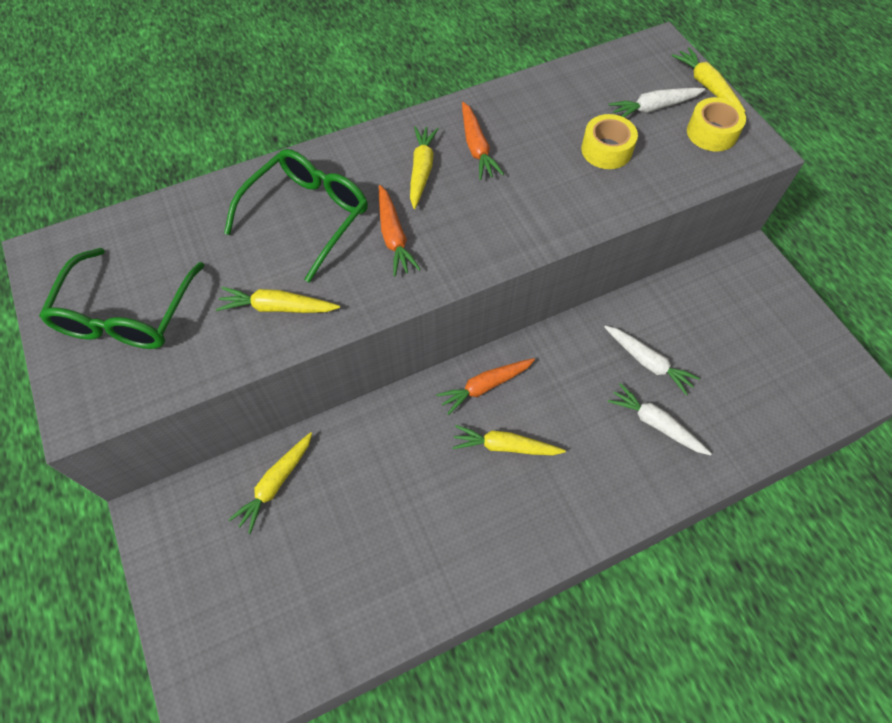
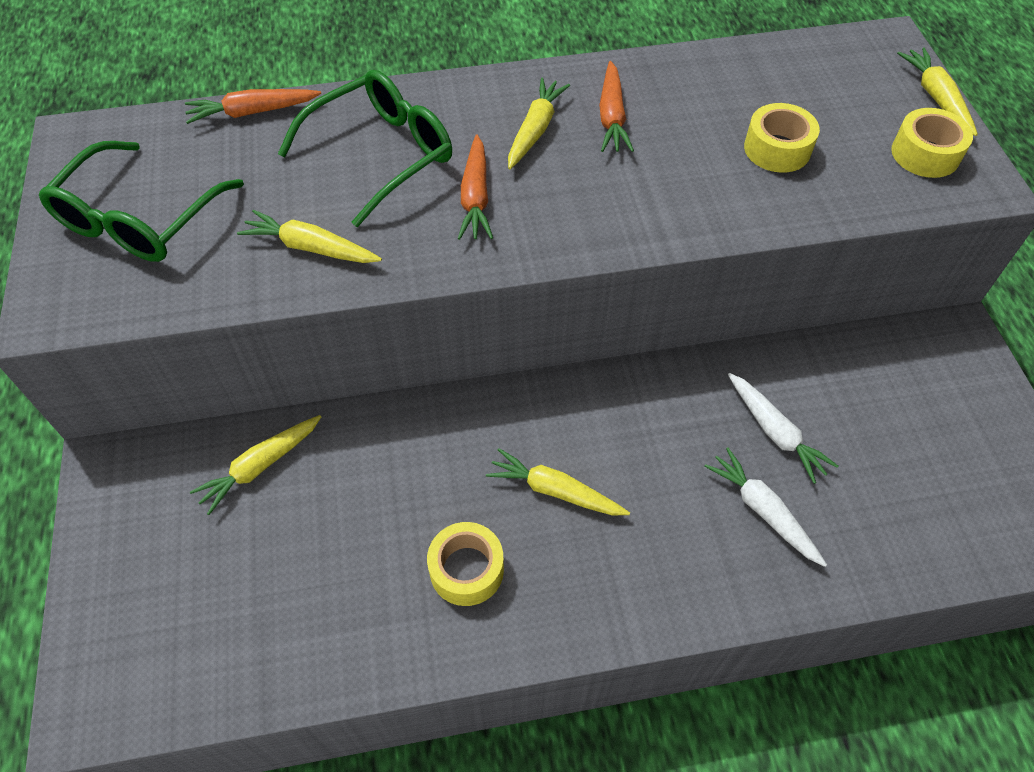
camera: 15 degrees right, 5 degrees down
(459, 523) = (466, 569): none -> yellow tape
(485, 386) = (552, 413): orange carrot -> orange carrot (252, 112)
(654, 108) = (856, 111): white carrot -> none

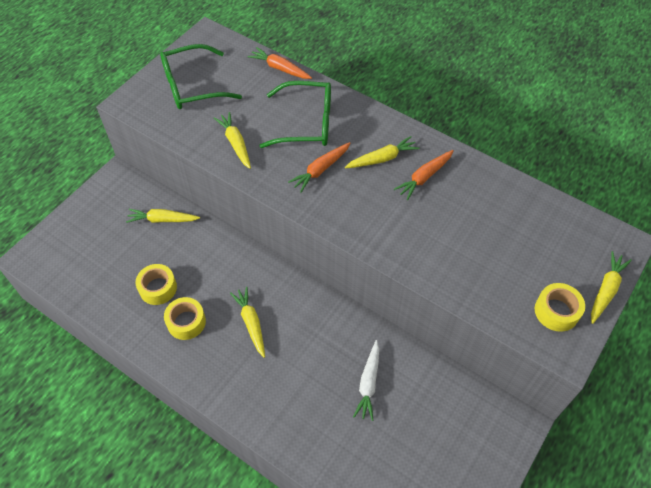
camera: 45 degrees right, 0 degrees up
(762, 511) = (321, 408): white carrot -> none
(777, 149) = (482, 251): yellow tape -> yellow tape (158, 288)

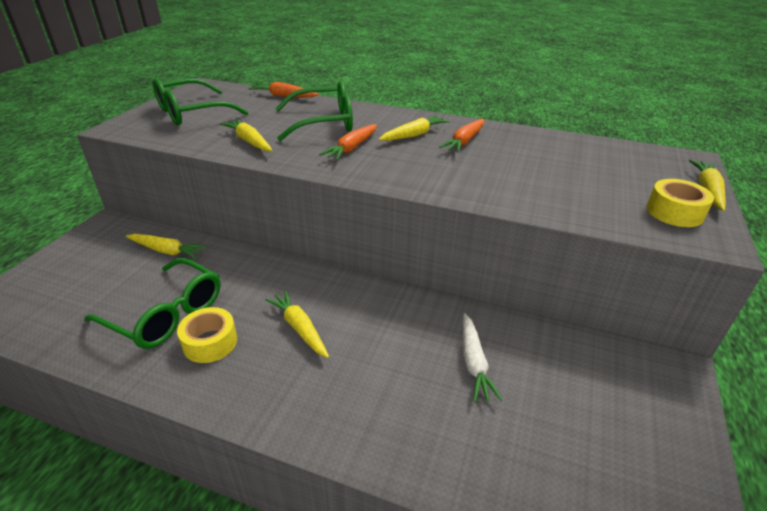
camera: 15 degrees left, 20 degrees down
(158, 288) = (166, 314): yellow tape -> green glasses
(162, 220) = (167, 251): yellow carrot -> yellow carrot turned 150 degrees counterclockwise

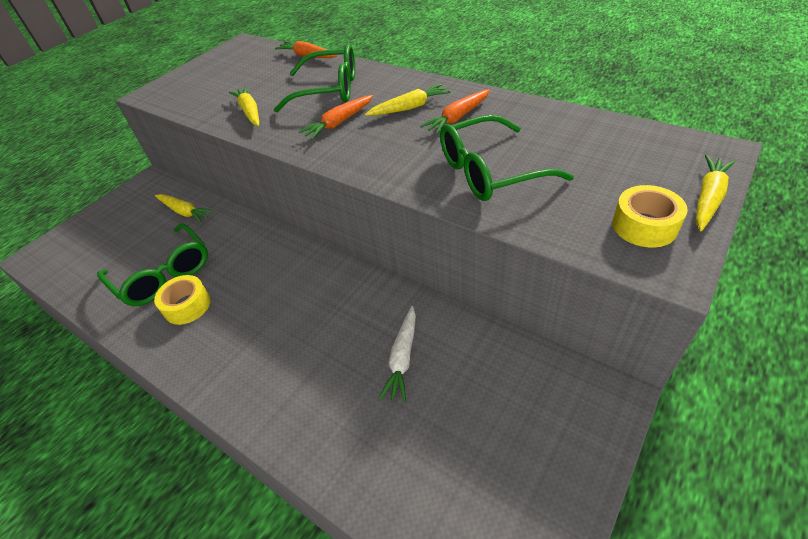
camera: 20 degrees right, 10 degrees up
(191, 113) = (216, 76): green glasses -> green glasses (490, 171)
(299, 328) = (263, 301): yellow carrot -> none

